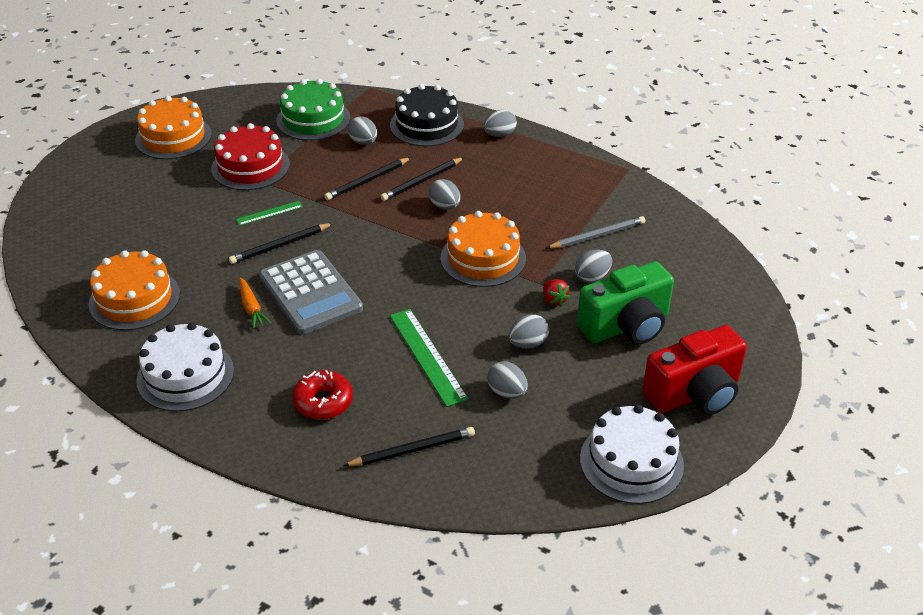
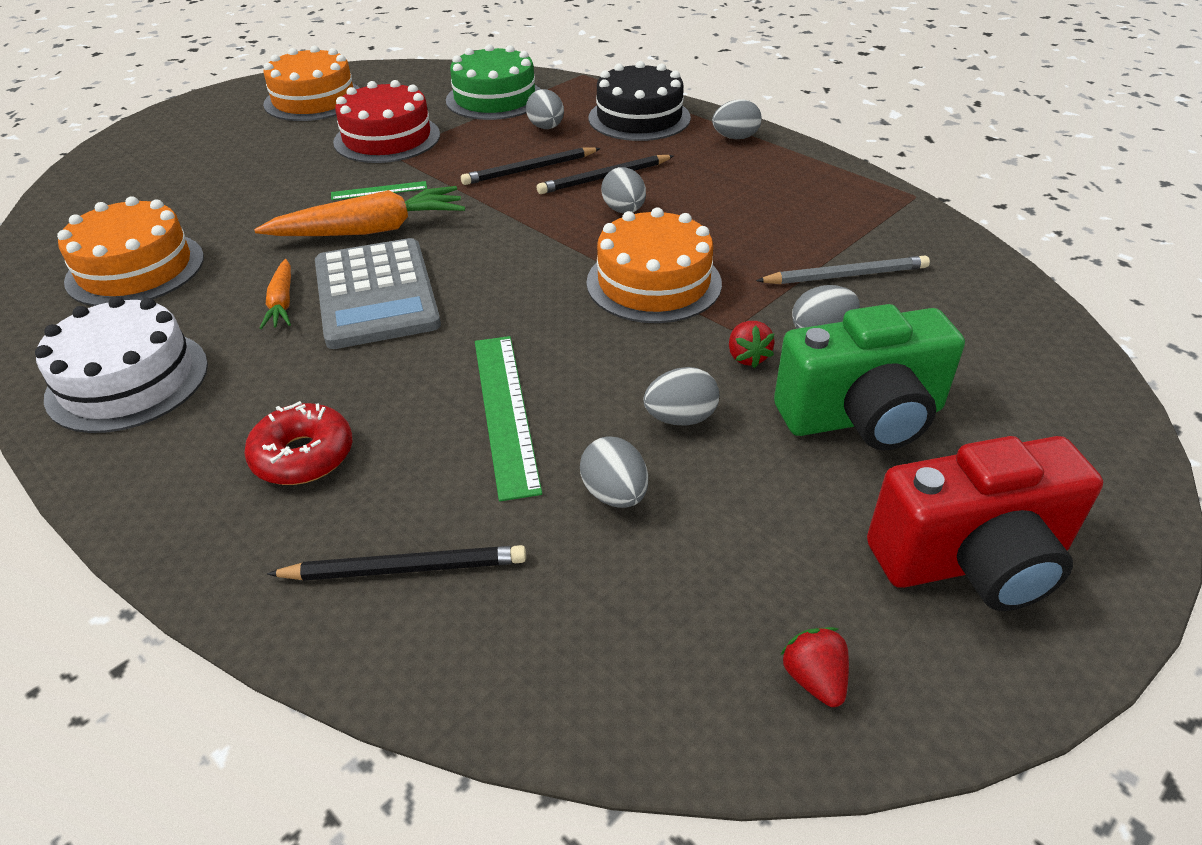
camera: 15 degrees right, 0 degrees up
(280, 246) = (370, 230): black pencil -> orange carrot
(631, 462) = (814, 679): white cake -> red strawberry

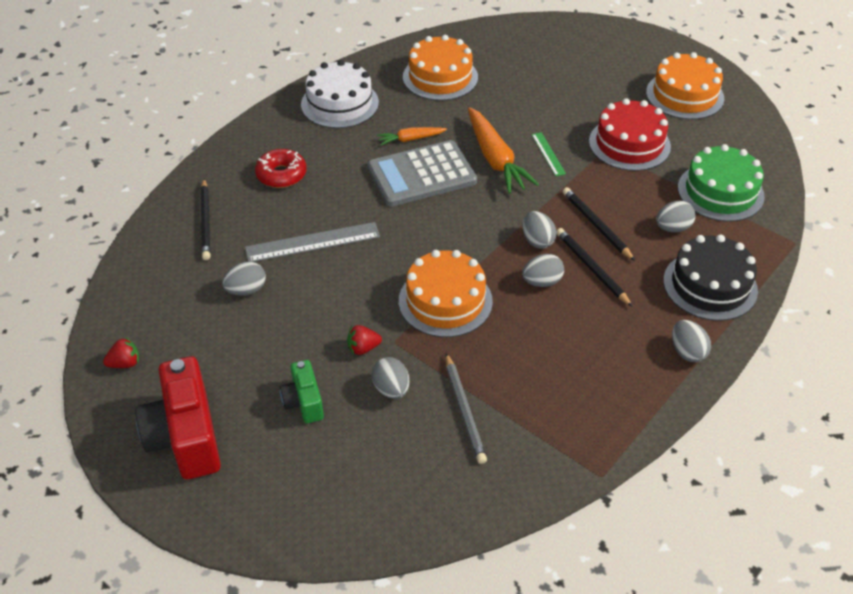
camera: 85 degrees right, 5 degrees up
(505, 411) = (312, 242): green ruler -> grey ruler
(680, 418) = (305, 316): grey egg -> grey egg (537, 241)
(862, 417) = (303, 402): green camera -> green camera, size x0.54

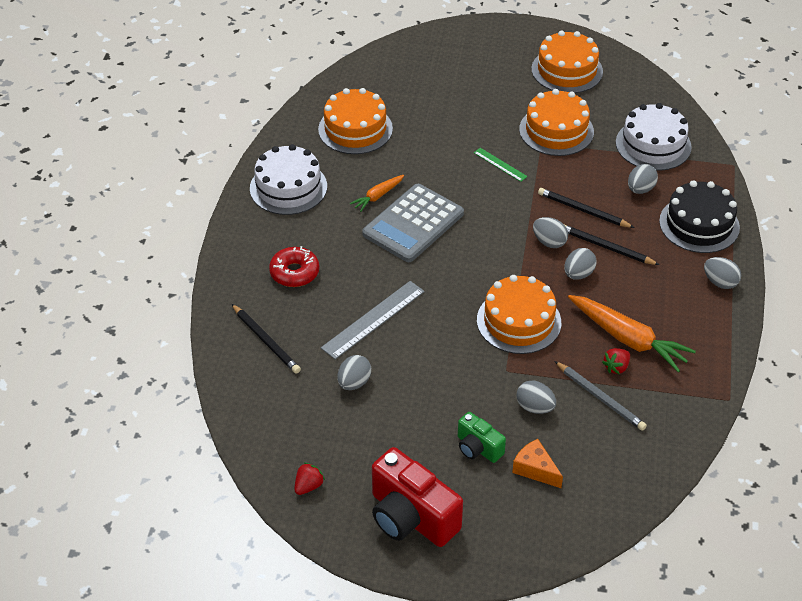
camera: 30 degrees left, 0 degrees up
(340, 449) = (535, 469): none -> orange cheese
(363, 348) = (487, 386): red strawberry -> red strawberry (616, 367)
(495, 159) = (462, 186): orange carrot -> orange carrot (628, 339)
(629, 144) = (556, 130): red cake -> orange cake
(720, 192) = (653, 145): green cake -> white cake

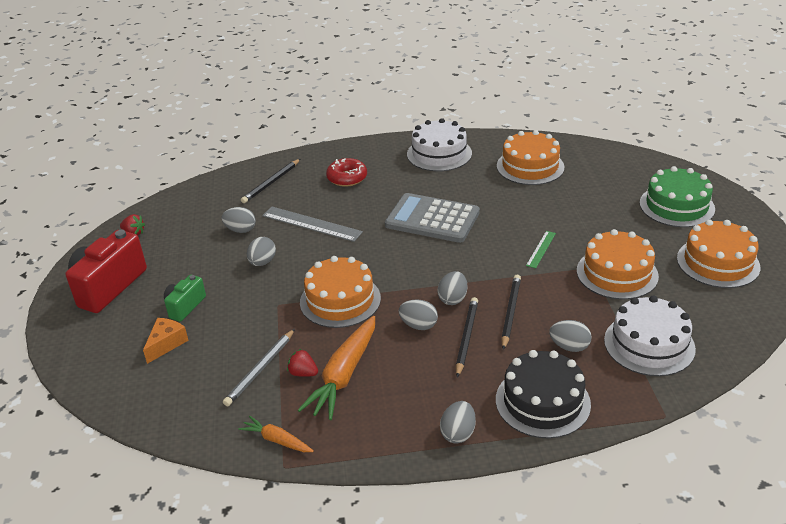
camera: 75 degrees right, 10 degrees down
(378, 196) = (455, 195): orange carrot -> orange carrot (277, 440)
(475, 61) = (676, 206): none -> green cake
(535, 407) = (238, 330): grey egg -> grey egg (262, 262)

